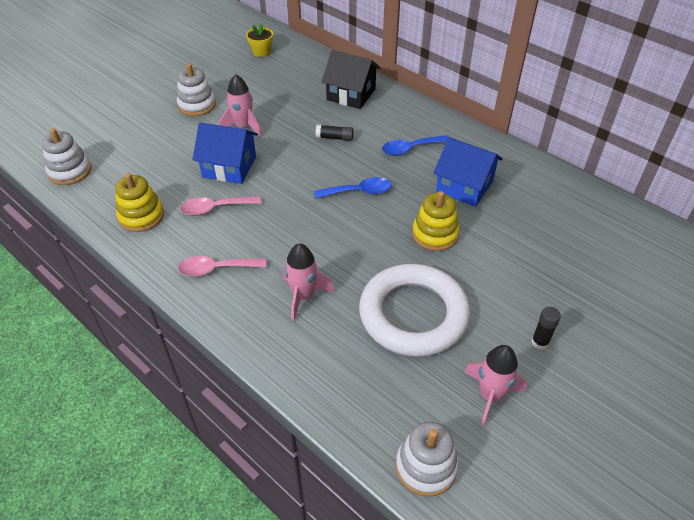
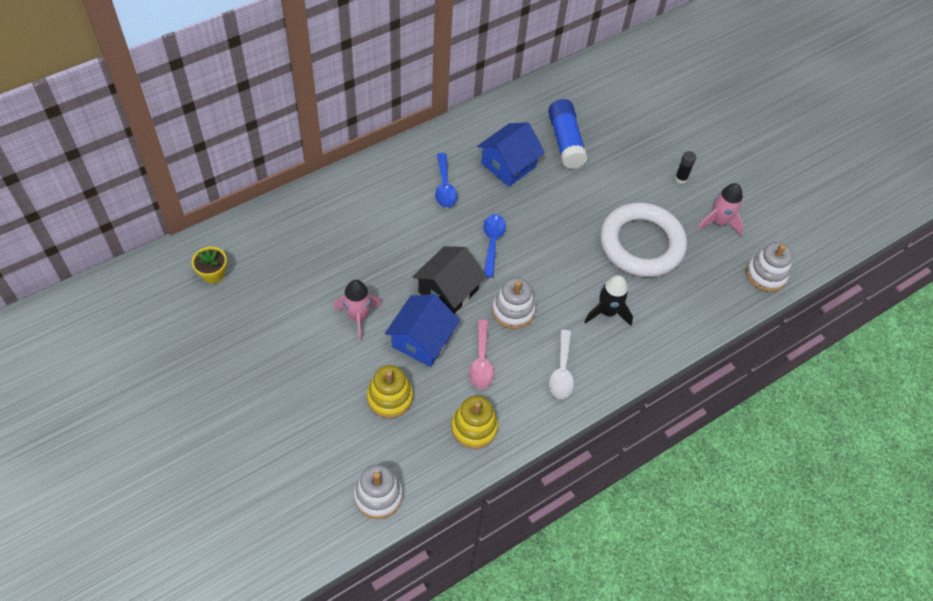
camera: 80 degrees left, 10 degrees up
(197, 105) = (299, 356): white stacking toy -> white stacking toy (513, 310)
(216, 269) = (561, 371): pink spoon -> white spoon
(303, 296) = (607, 312): pink rocket -> black rocket
(334, 138) = (406, 241): black glue stick -> none
(351, 94) = (338, 209): black house -> black house (448, 291)
(435, 234) = (561, 204): yellow stacking toy -> yellow stacking toy (390, 398)
(526, 224) = (565, 141): none -> blue glue stick

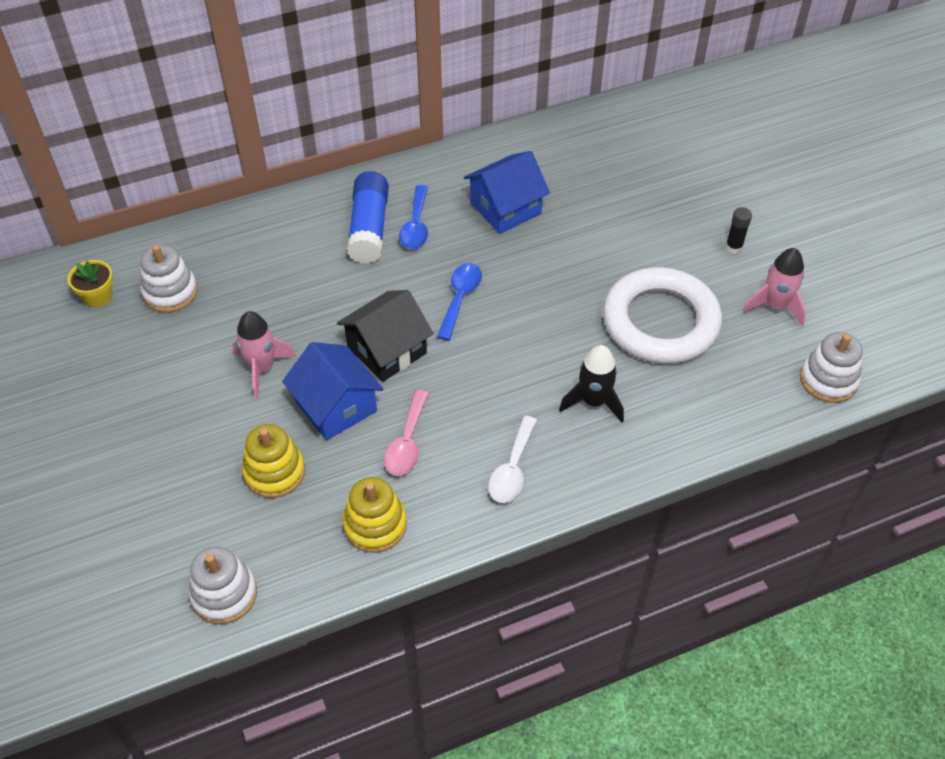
camera: 15 degrees right, 5 degrees down
(422, 340) = (336, 406): blue house -> blue house turned 75 degrees counterclockwise
(513, 310) = (466, 384): white stacking toy -> white stacking toy (170, 292)
(565, 141) = (587, 187): blue glue stick -> blue glue stick (369, 228)

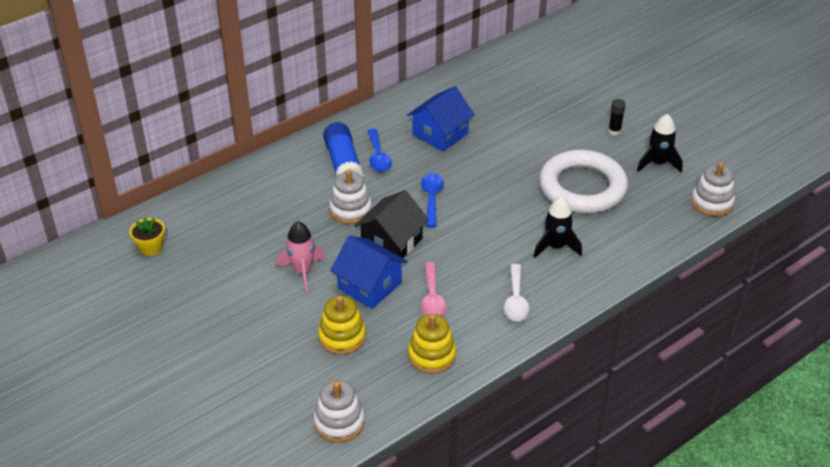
camera: 15 degrees left, 10 degrees down
(170, 292) = (207, 234): white stacking toy -> white stacking toy (350, 210)
(775, 306) = (658, 163): pink rocket -> black rocket

